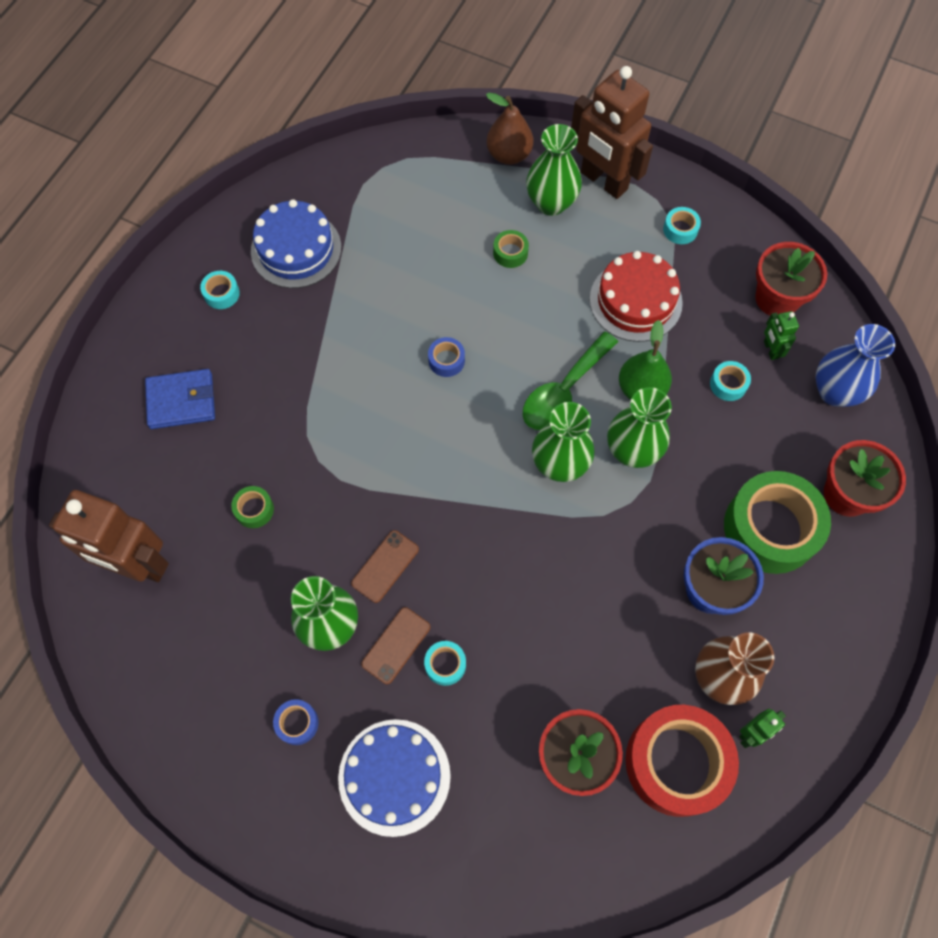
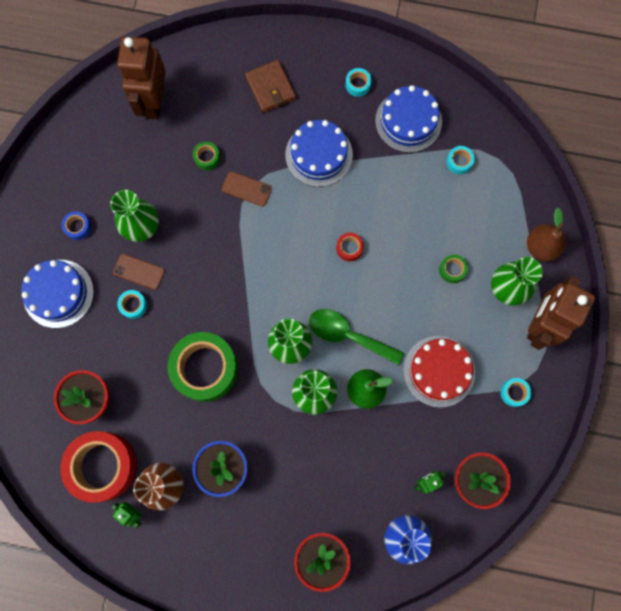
camera: 75 degrees right, 10 degrees up
(181, 401) = (270, 88): blue wallet -> brown wallet
(303, 364) = (319, 155): none -> blue cake
(385, 566) = (189, 250): brown phone -> brown phone (246, 189)
(446, 360) = (349, 248): blue tape -> red tape
(728, 384) = (387, 454): turquoise tape -> turquoise tape (459, 162)
(770, 528) = (280, 503): green tape -> green tape (205, 368)

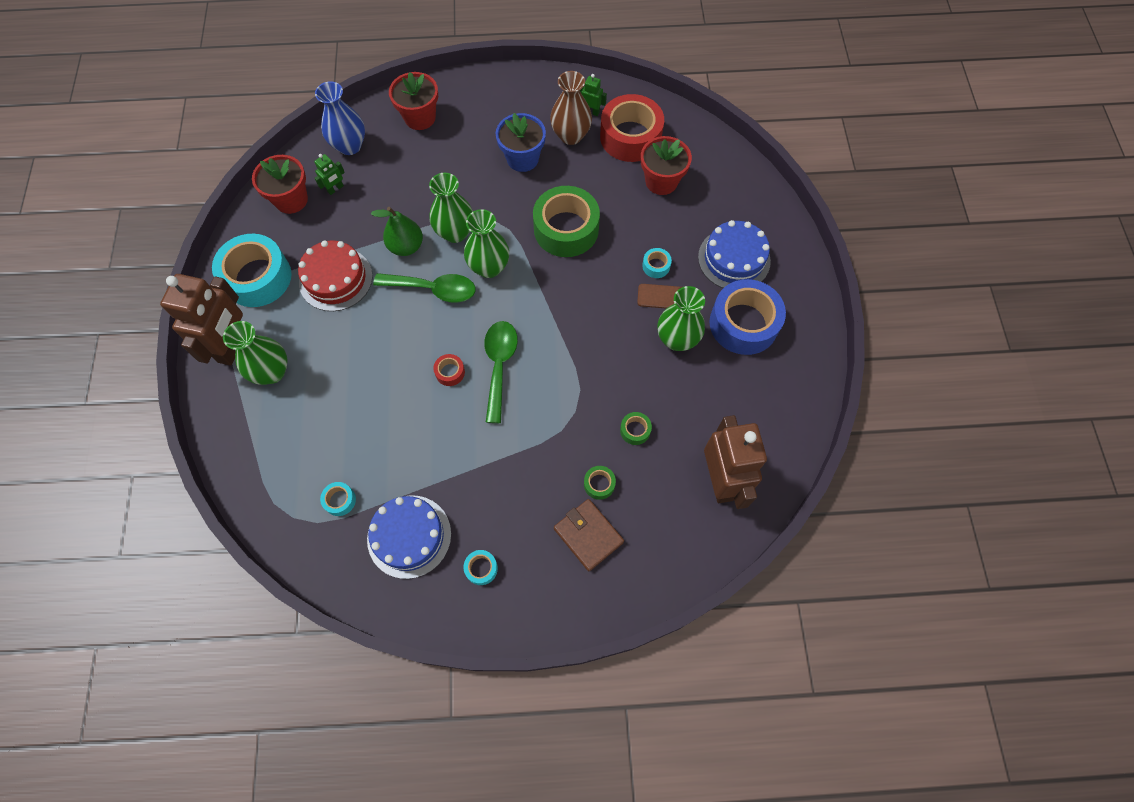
camera: 165 degrees right, 10 degrees down
(78, 227) = (743, 323): blue tape -> blue tape, size x2.39
(246, 189) = (579, 407): brown phone -> none
(304, 244) = (499, 365): none -> green spoon
(319, 155) = (508, 467): blue cake -> none
(452, 270) = (333, 377): green tape -> green tape (599, 484)
(514, 393) = (257, 277): turquoise tape -> turquoise tape, size x2.39
(541, 247) = (235, 425): brown pear -> none

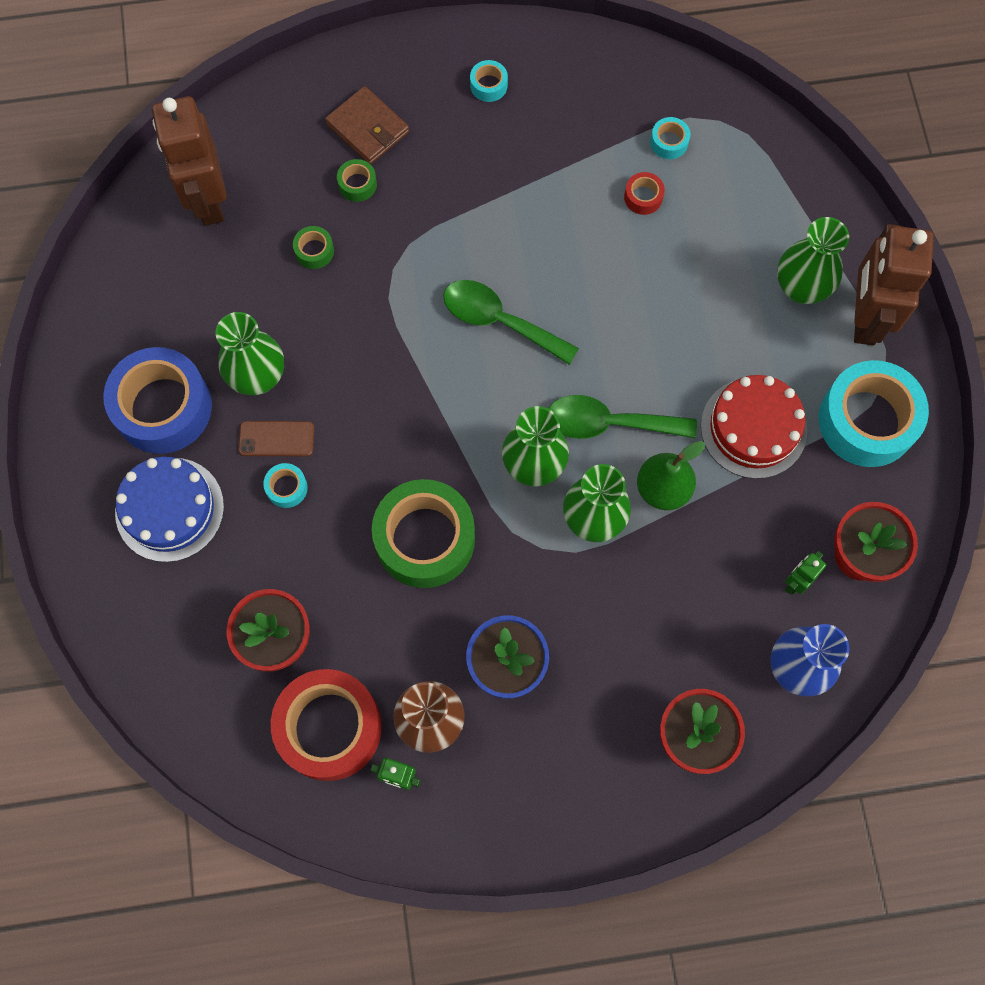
camera: 175 degrees right, 5 degrees up
(409, 536) = (578, 111): blue cake -> none
(450, 372) = (564, 306): red tape -> red tape (643, 197)
(499, 365) = (499, 321): green spoon -> green spoon turned 120 degrees clockwise

